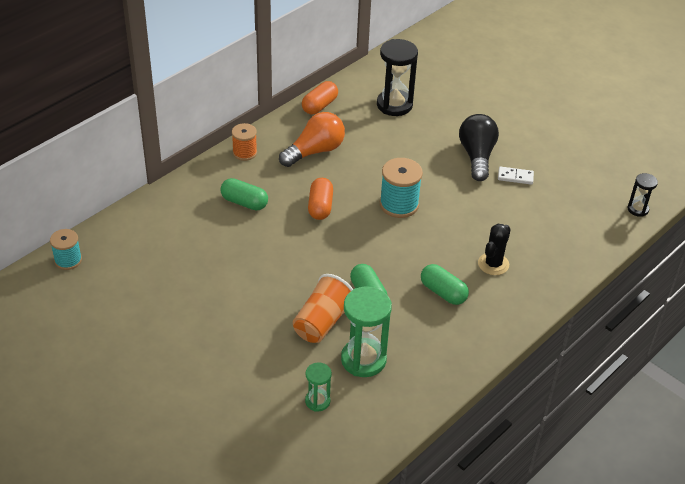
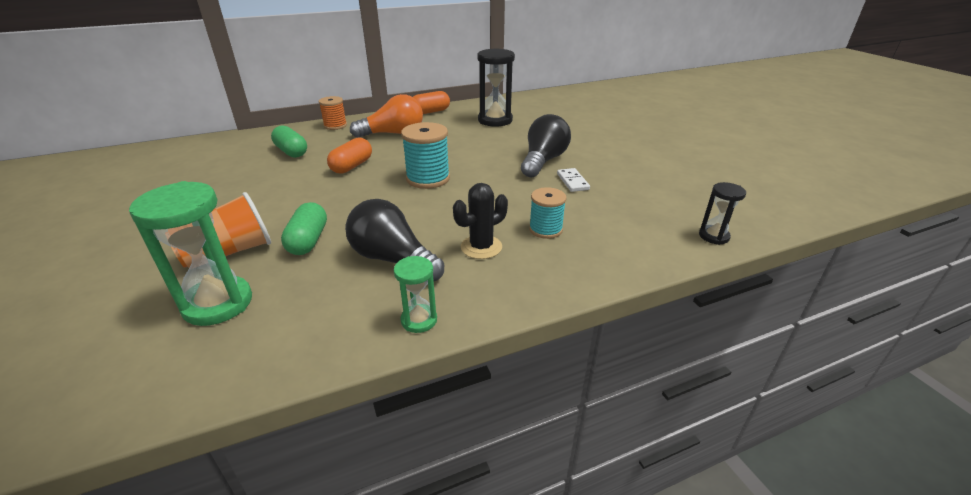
camera: 25 degrees right, 10 degrees down
(68, 260) = (102, 158): turquoise spool -> turquoise spool (545, 229)
(317, 401) = (101, 335): green hourglass -> green hourglass (419, 320)
(443, 292) = (393, 259): green capsule -> black light bulb
(515, 177) = (572, 182): white domino -> white domino turned 45 degrees clockwise

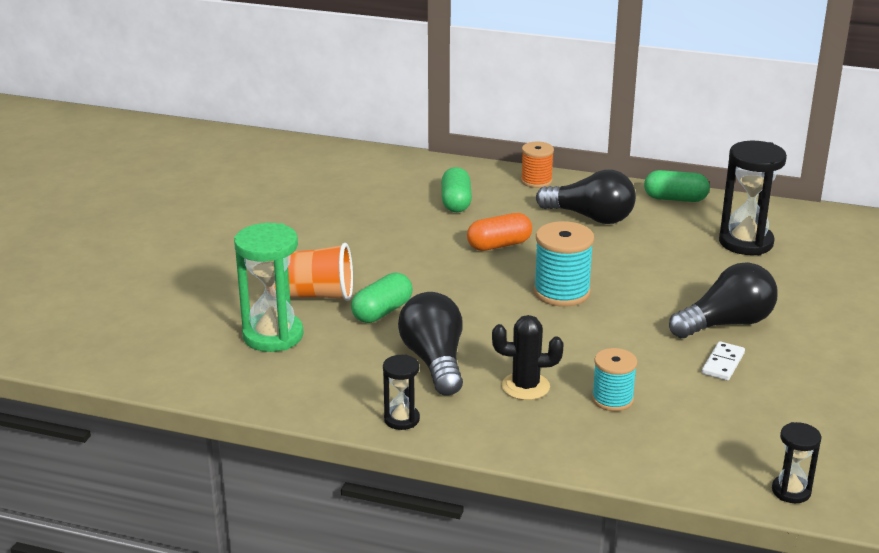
camera: 40 degrees right, 5 degrees down
(393, 134) = (590, 217): orange light bulb -> black light bulb
(419, 320) = (401, 419): green hourglass -> black hourglass
(430, 112) = (675, 199): orange capsule -> green capsule

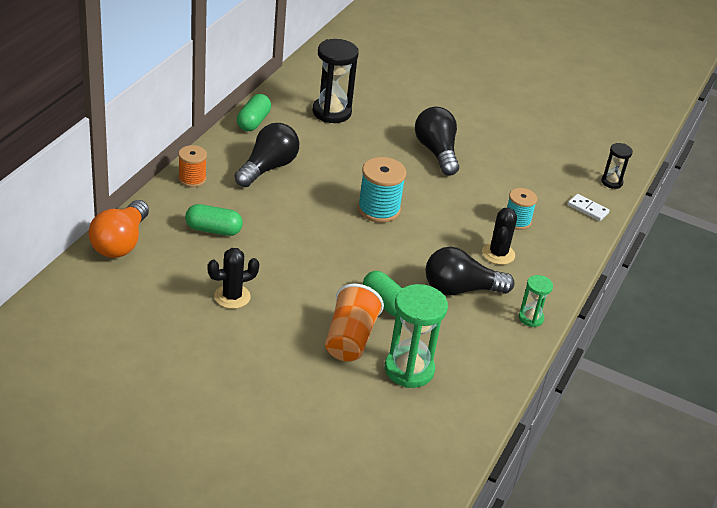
camera: 85 degrees left, 10 degrees up
(352, 225) = (232, 297): none -> black cactus
(401, 419) = (531, 318): black hourglass -> green hourglass
(407, 163) = (121, 242): none -> orange light bulb
(499, 245) = (297, 223): orange capsule -> none
(723, 363) = (483, 167): white domino -> white domino (587, 209)

